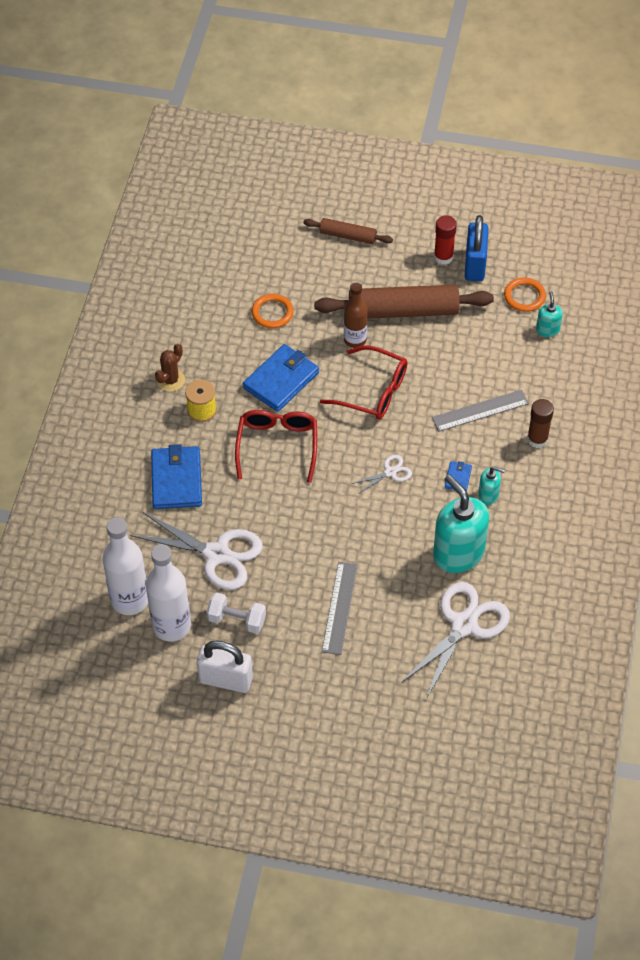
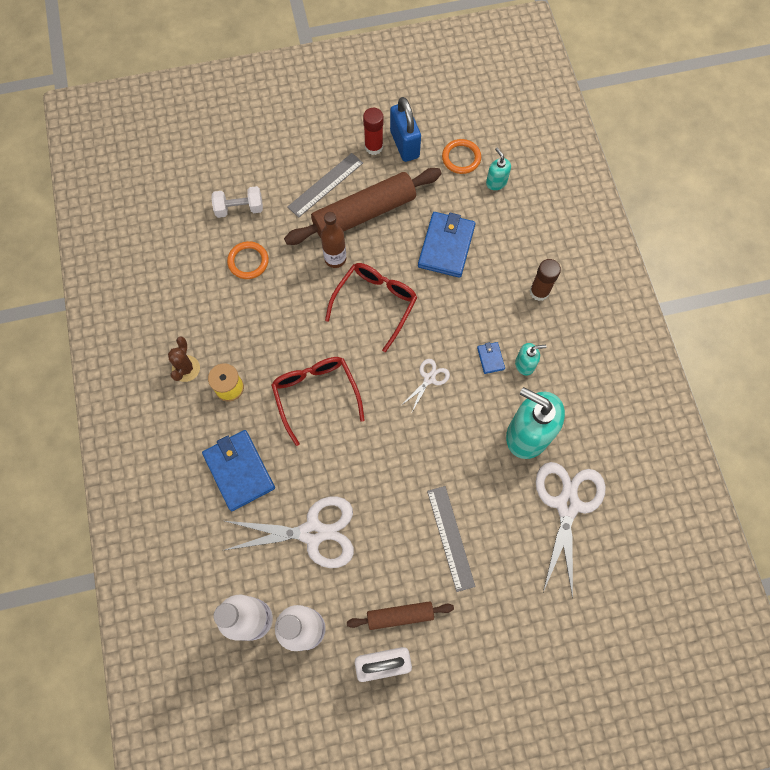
camera: 25 degrees left, 15 degrees up
(237, 620) = (363, 594): white dumbbell -> white dumbbell (239, 208)
(281, 380) = (288, 326): blue wallet -> blue wallet (446, 246)
(348, 236) = (280, 158): brown rolling pin -> brown rolling pin (400, 615)
(373, 391) = (375, 303): red glasses -> red glasses turned 60 degrees counterclockwise
(480, 411) = (477, 284): grey ruler -> grey ruler (325, 185)

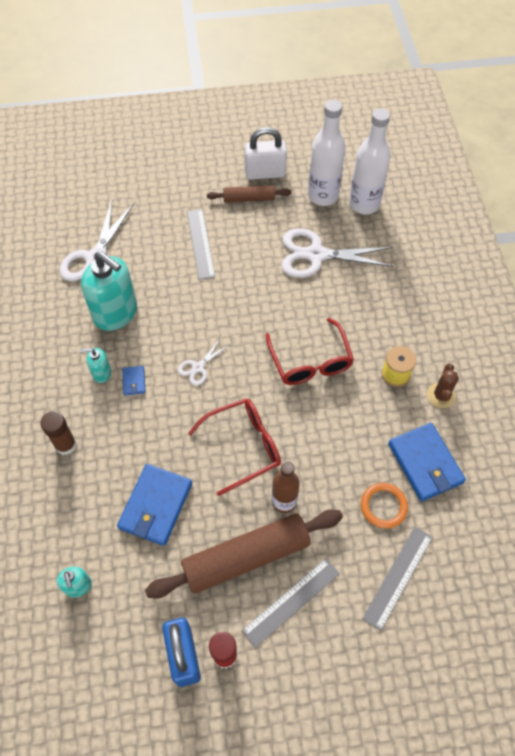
camera: 175 degrees left, 10 degrees down
(239, 208) = (398, 577): white dumbbell -> grey ruler
(239, 470) = (381, 304): blue wallet -> blue wallet (425, 463)
(375, 303) = (243, 446): red glasses -> red glasses turned 150 degrees counterclockwise
(461, 158) = (114, 627): orange ring -> none

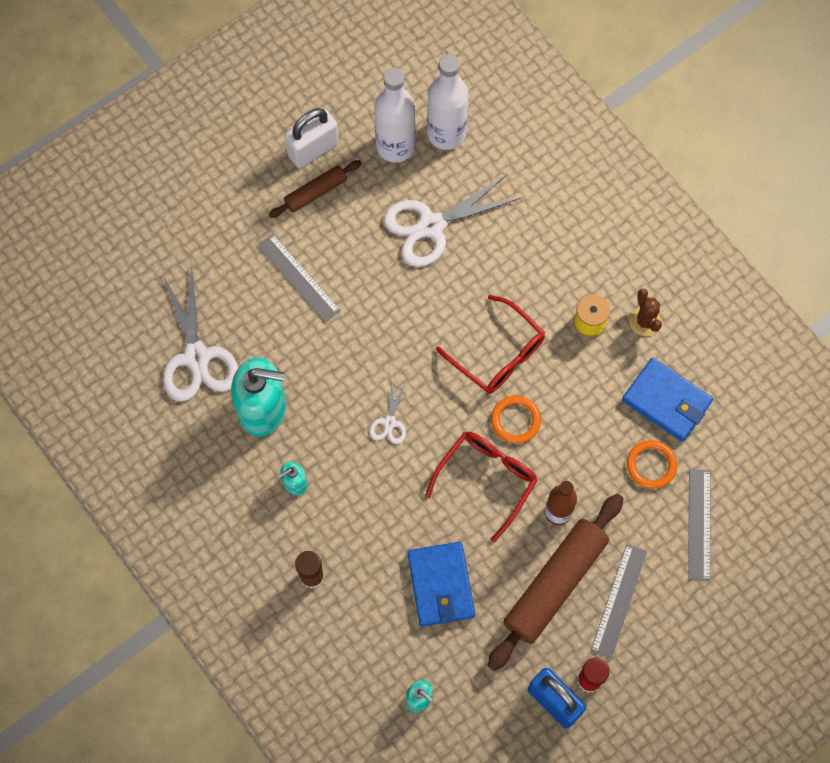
camera: 30 degrees left, 10 degrees up
(134, 381) = (334, 474): blue wallet -> none
(294, 415) = (515, 420): none -> orange ring

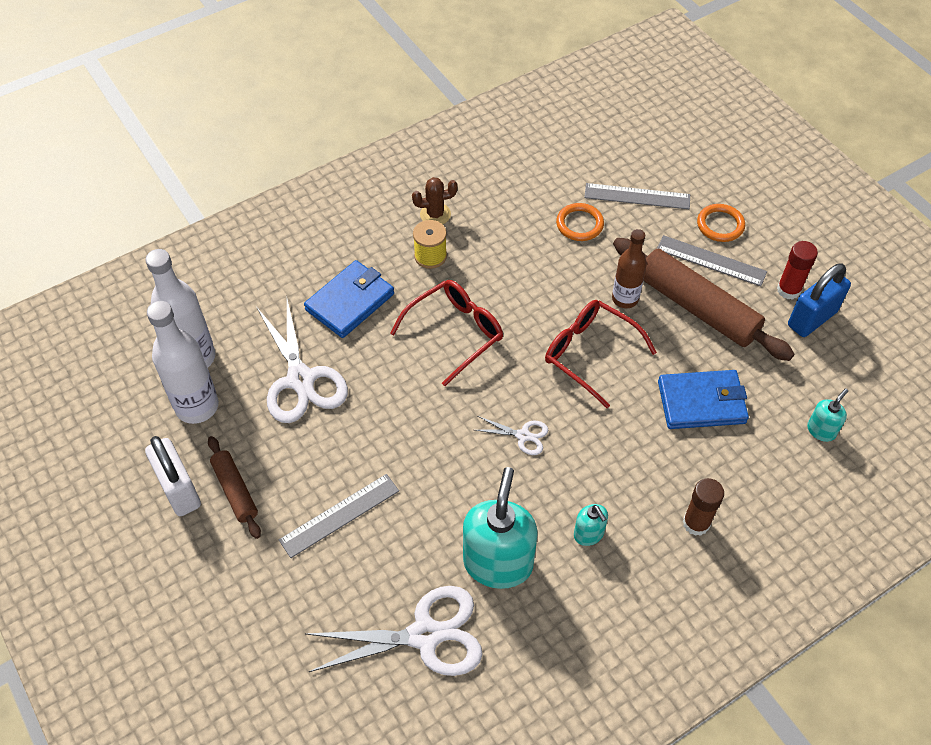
camera: 85 degrees left, 15 degrees down
(515, 420) = (528, 324): orange ring -> orange ring (720, 225)
(666, 401) = (517, 207): blue wallet -> blue wallet (350, 302)

